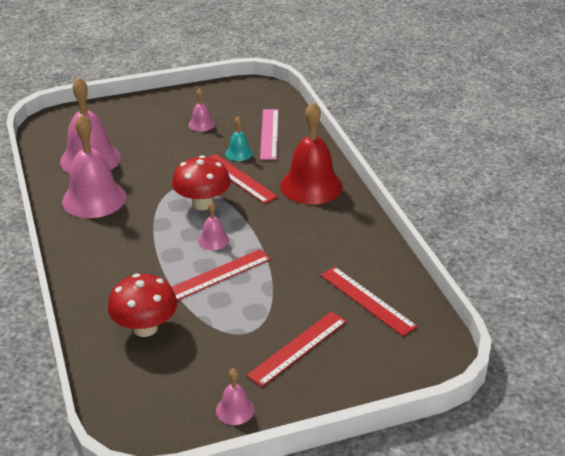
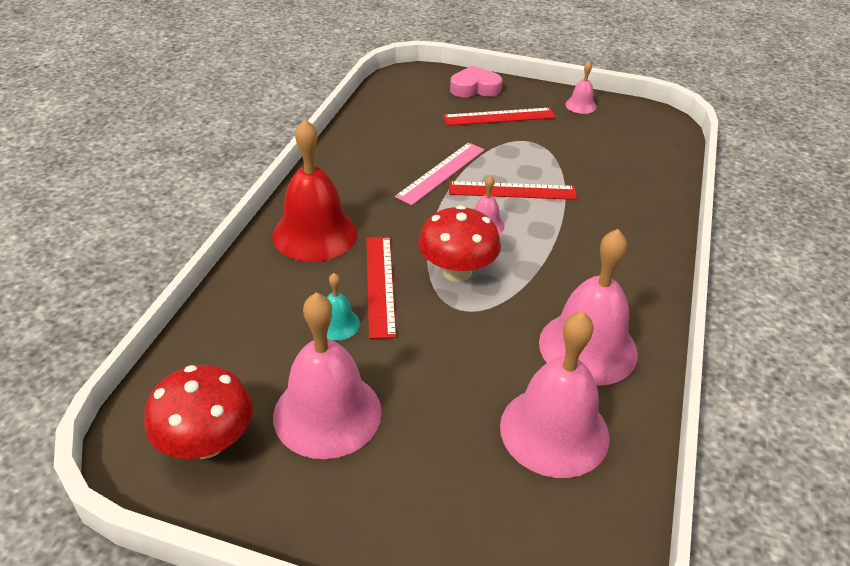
camera: 145 degrees left, 5 degrees up
(145, 328) = (614, 178): red mushroom -> red mushroom (207, 443)
(201, 124) = (327, 413): pink bell -> pink bell, size x2.15
(269, 134) = (260, 336): pink ruler -> pink ruler (441, 173)
(359, 376) = (475, 88): none -> pink heart
(367, 300) = (408, 121): red ruler -> none

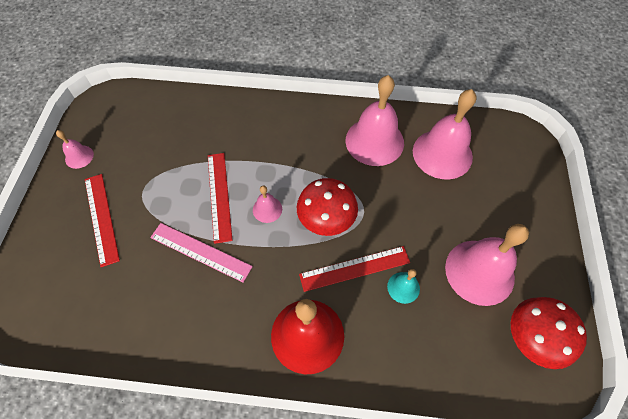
camera: 100 degrees left, 20 degrees up
(475, 88) = (43, 246): pink heart -> none

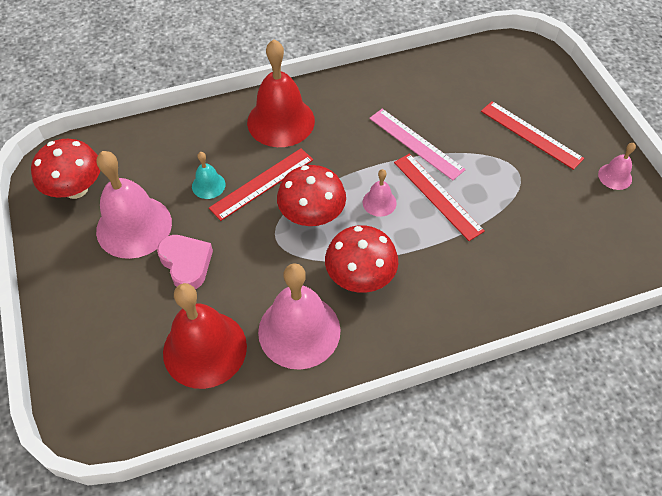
camera: 155 degrees right, 5 degrees down
(200, 251) = (416, 143): pink ruler -> pink ruler turned 45 degrees clockwise
(315, 159) = (360, 277): none -> red mushroom
(441, 219) = (186, 264): none -> pink heart
(442, 154) = (205, 349): pink bell -> red bell

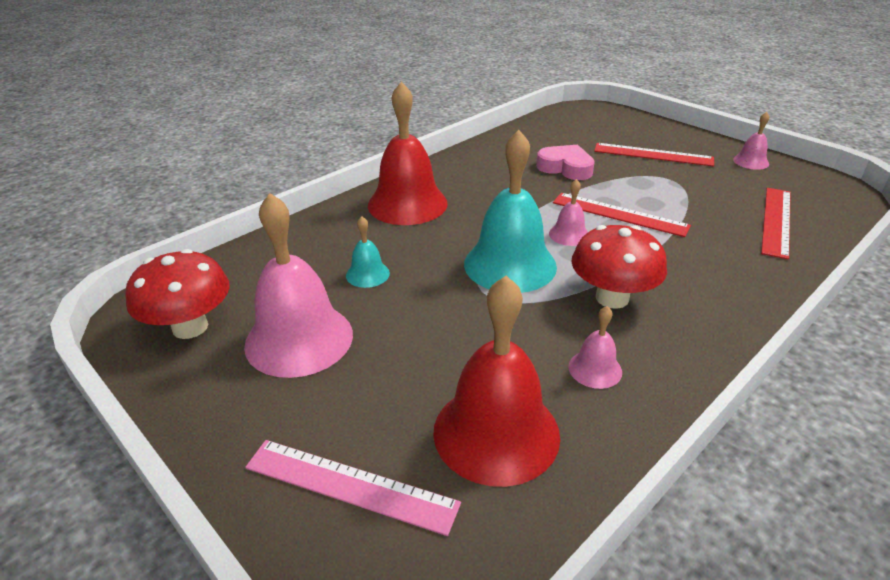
camera: 25 degrees left, 20 degrees down
(186, 264) = (398, 353): pink heart -> pink heart (565, 168)
(262, 183) = (430, 255): red ruler -> red ruler (776, 221)
(299, 331) = (595, 369): pink bell -> pink bell, size x0.47
(312, 215) = (510, 264): red mushroom -> turquoise bell
(416, 143) = (559, 185): pink ruler -> pink ruler (350, 485)

